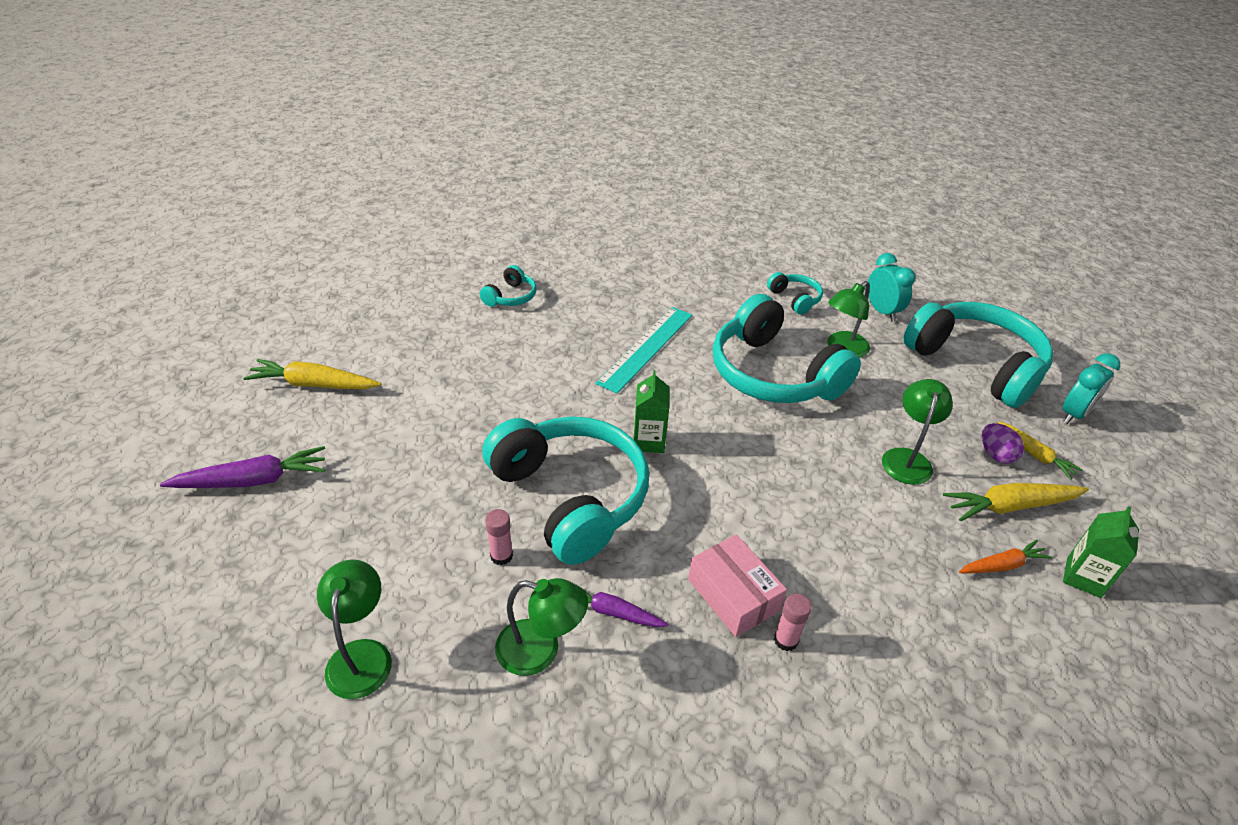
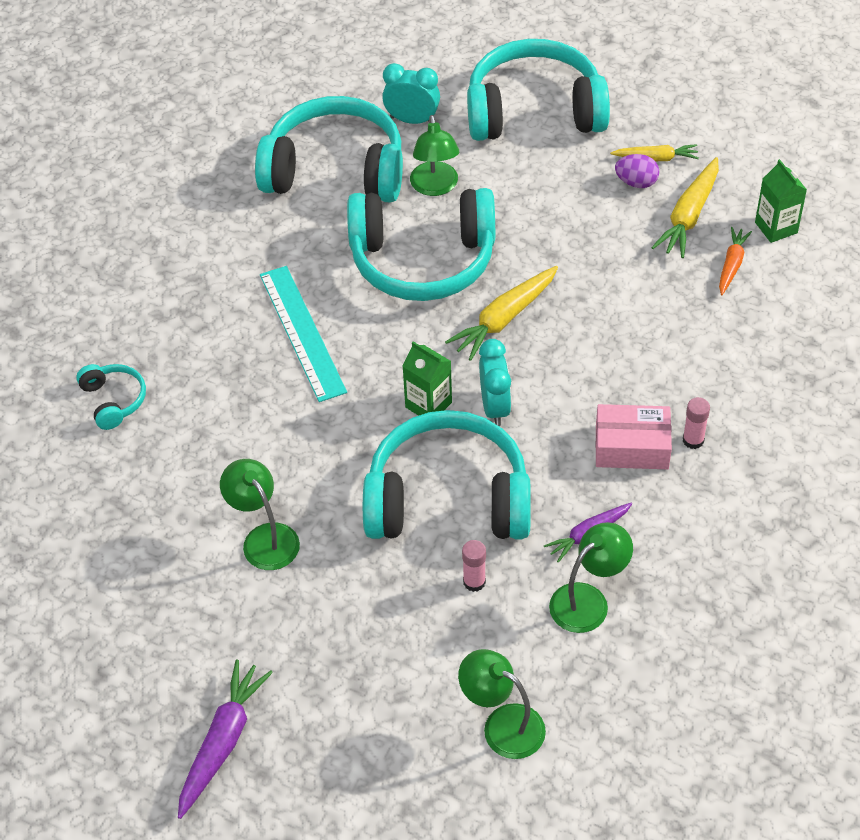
camera: 50 degrees left, 10 degrees up
(314, 384) = (112, 641): yellow carrot -> yellow carrot (504, 319)
(795, 299) = (335, 170): turquoise headphones -> turquoise headphones, size x2.26
(907, 458) = (594, 241): green lamp -> green lamp (264, 538)
(1074, 414) = (639, 97): turquoise clock -> turquoise clock (495, 407)

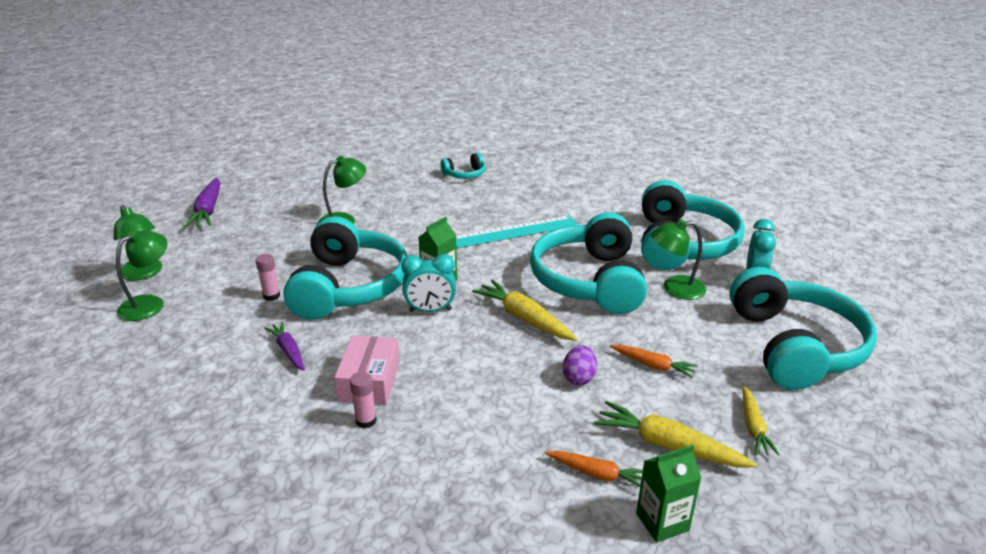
camera: 90 degrees right, 20 degrees down
(223, 742) = (208, 210): purple carrot -> purple carrot turned 60 degrees clockwise
(577, 217) = (653, 365): none -> orange carrot
(588, 600) = (227, 347): green lamp -> green lamp (144, 274)
(636, 182) = (711, 409): purple egg -> purple egg (579, 377)

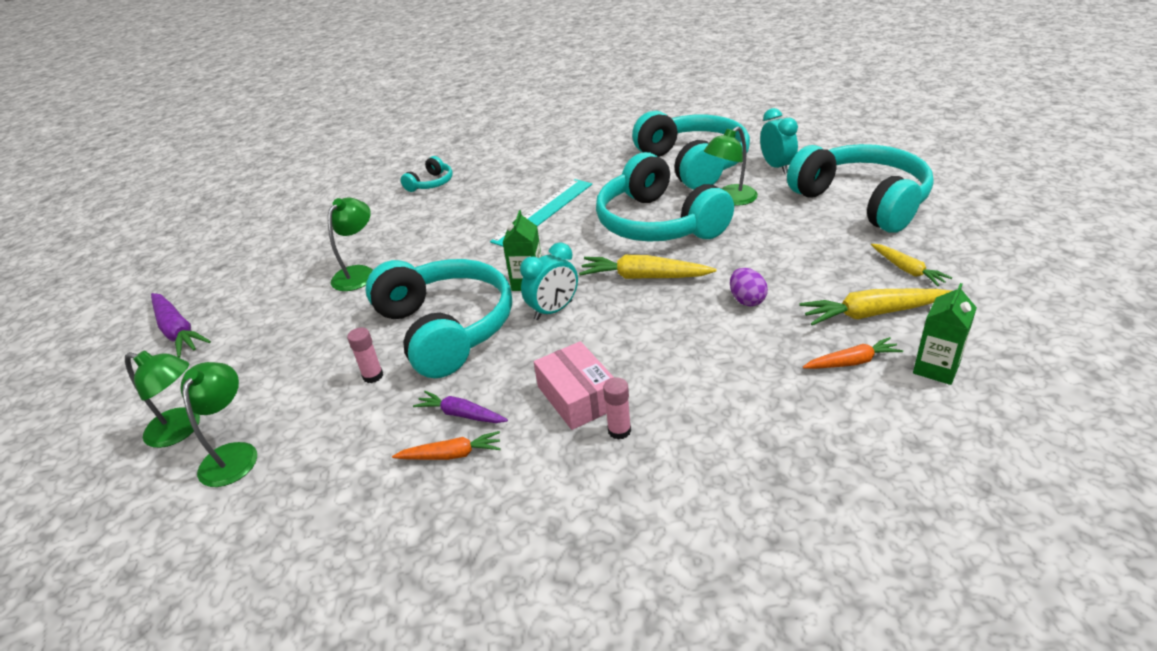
camera: 30 degrees left, 5 degrees up
(653, 365) = (788, 263): orange carrot -> orange carrot (451, 455)

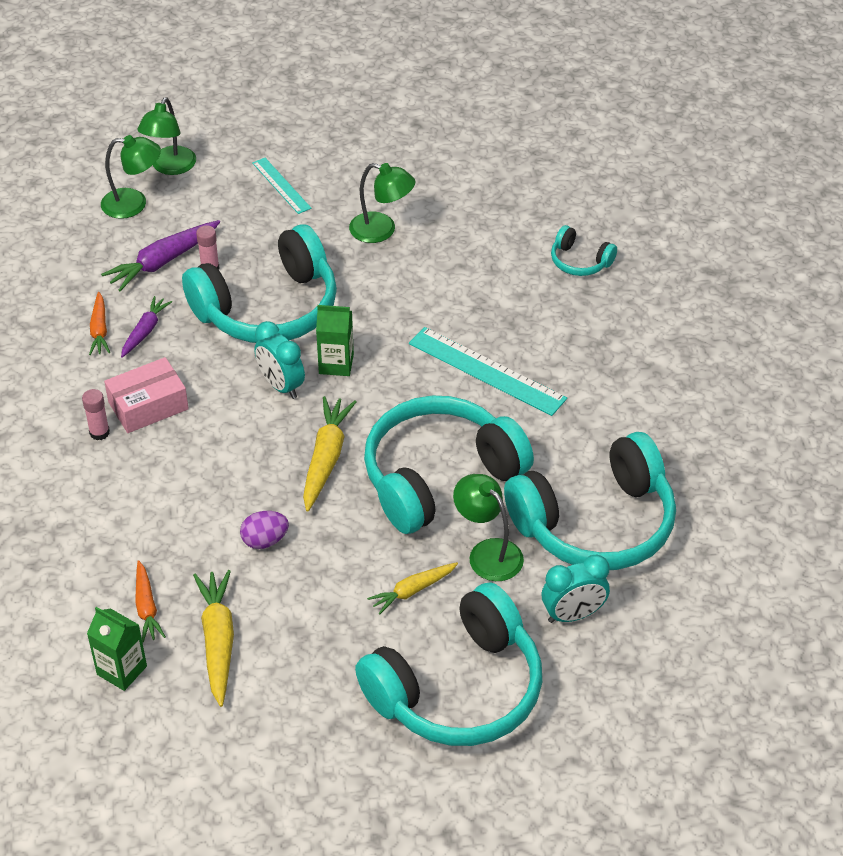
camera: 85 degrees right, 10 degrees up
(178, 331) = (307, 126): purple carrot -> purple carrot (163, 262)
(263, 339) = (281, 185): none -> turquoise ruler
(907, 270) = (291, 694): yellow carrot -> yellow carrot (412, 591)

